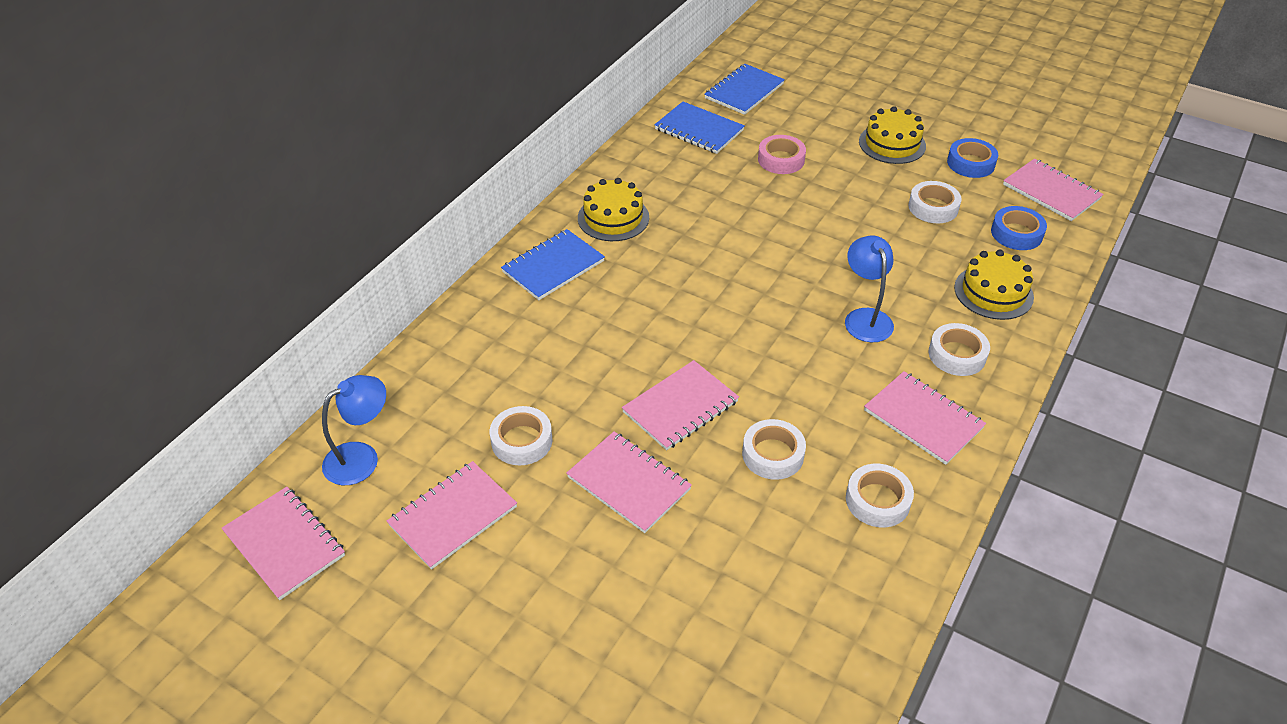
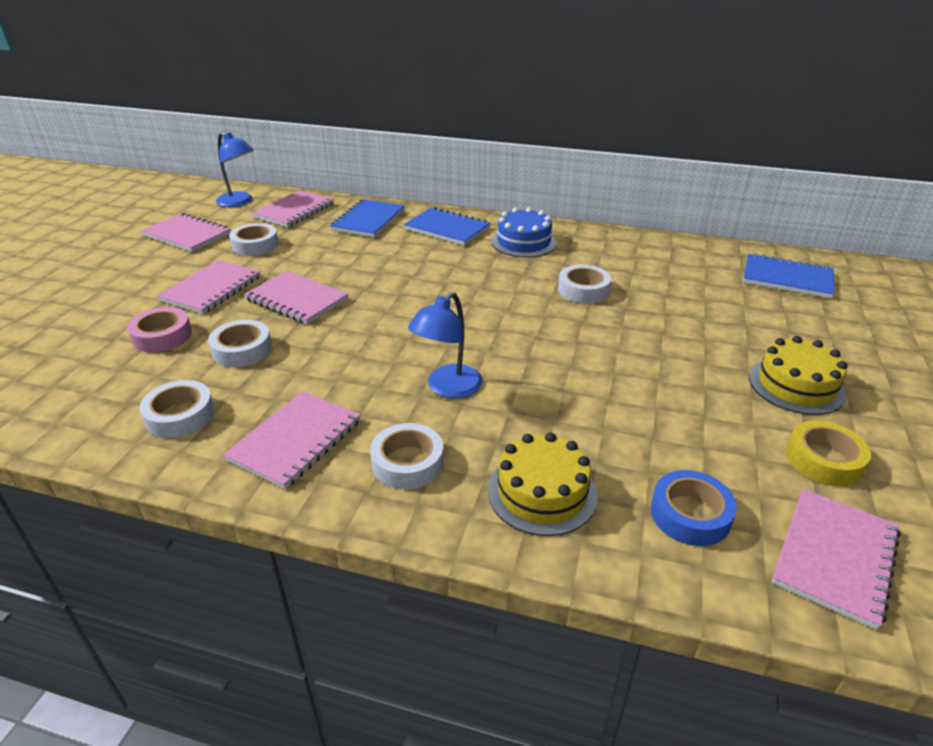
camera: 75 degrees right, 10 degrees down
(284, 544) = (172, 196): pink notebook -> pink notebook (294, 211)
(613, 218) = (523, 242): yellow cake -> blue cake
(699, 130) = (690, 263): blue notebook -> blue notebook (368, 220)
(781, 160) = (684, 312): pink tape -> pink tape (162, 336)
(865, 317) = (448, 388): blue lamp -> blue lamp turned 150 degrees clockwise
(933, 207) = (687, 428): white tape -> white tape (583, 290)
(970, 163) = (823, 460): blue tape -> yellow tape

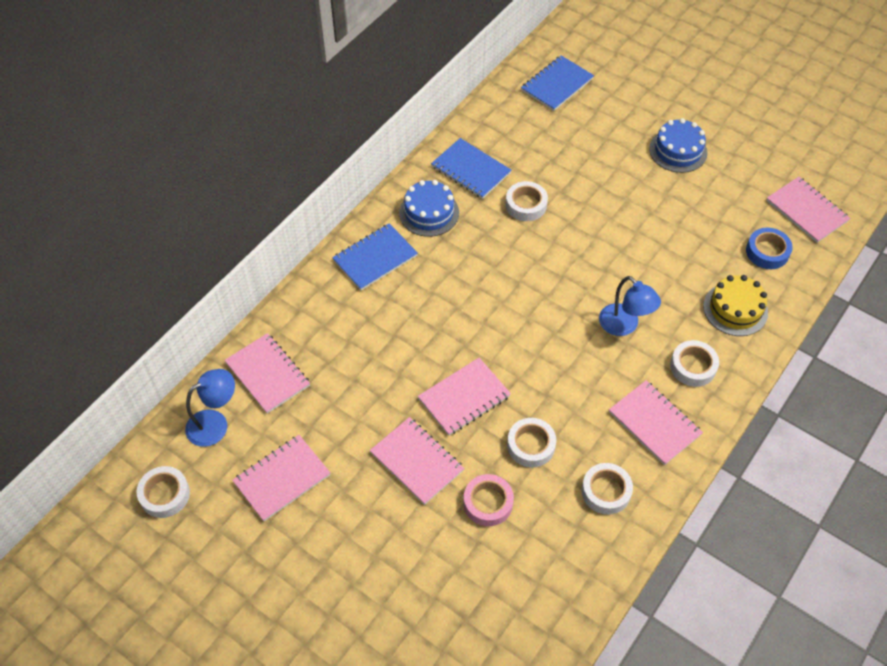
camera: 70 degrees left, 20 degrees up
(255, 245) = (338, 418): white tape -> white tape (165, 495)
(368, 220) = (325, 315): blue notebook -> blue notebook (471, 170)
(796, 385) = (678, 151): yellow cake -> blue cake
(823, 460) = (743, 176): yellow tape -> none

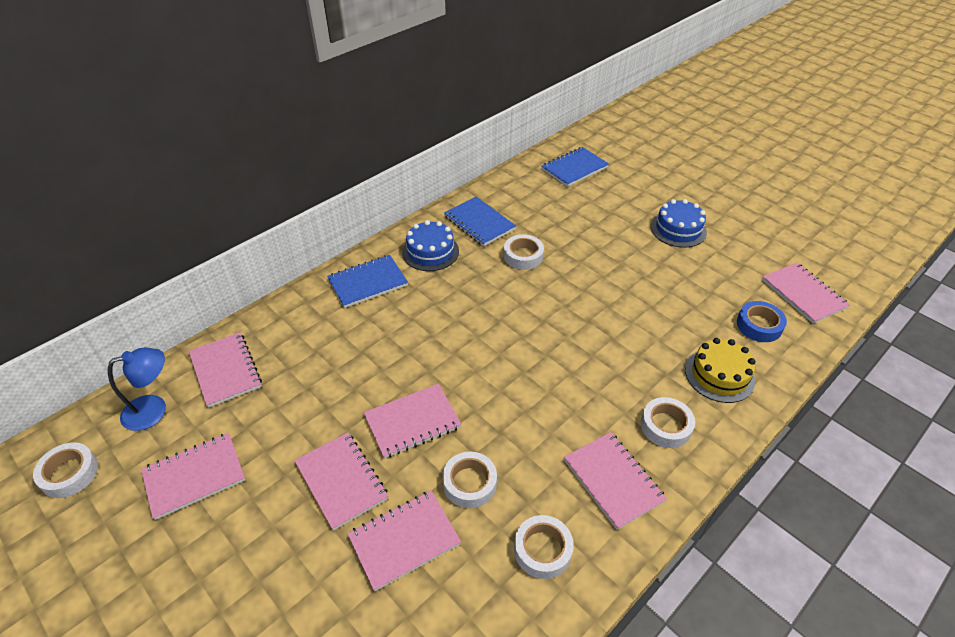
camera: 10 degrees right, 10 degrees down
(488, 503) = (404, 540): pink tape -> pink notebook
(624, 326) = (598, 375): blue lamp -> none

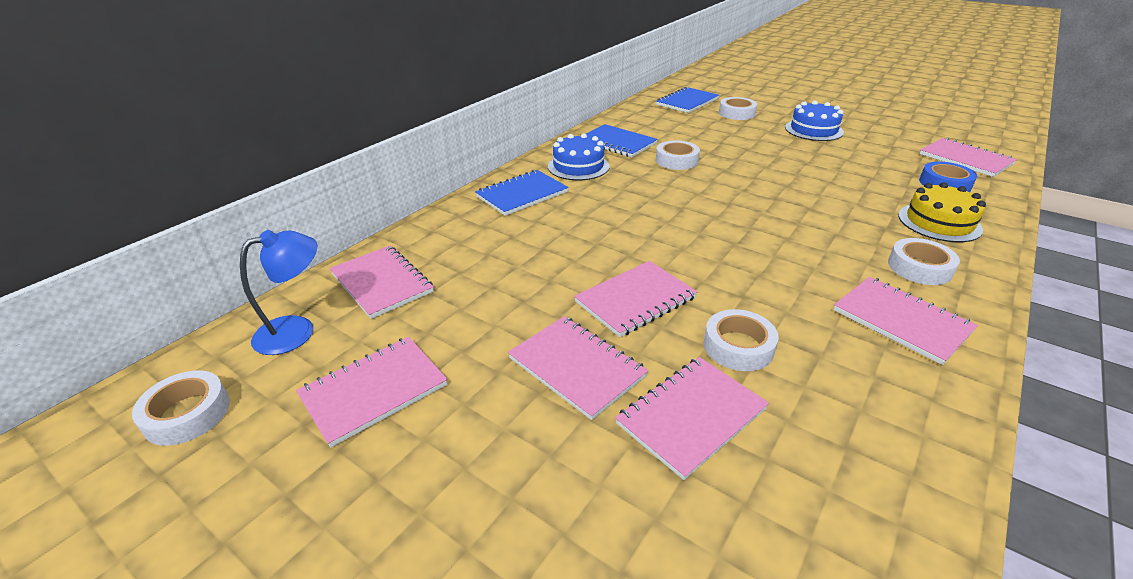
camera: 10 degrees left, 10 degrees down
(542, 550) = (870, 399): white tape -> white tape (736, 113)

